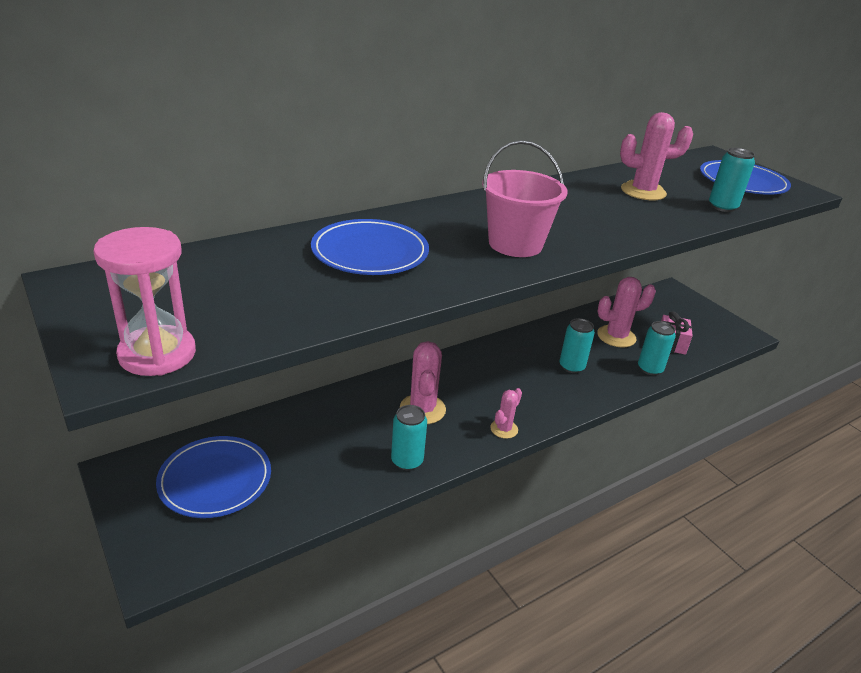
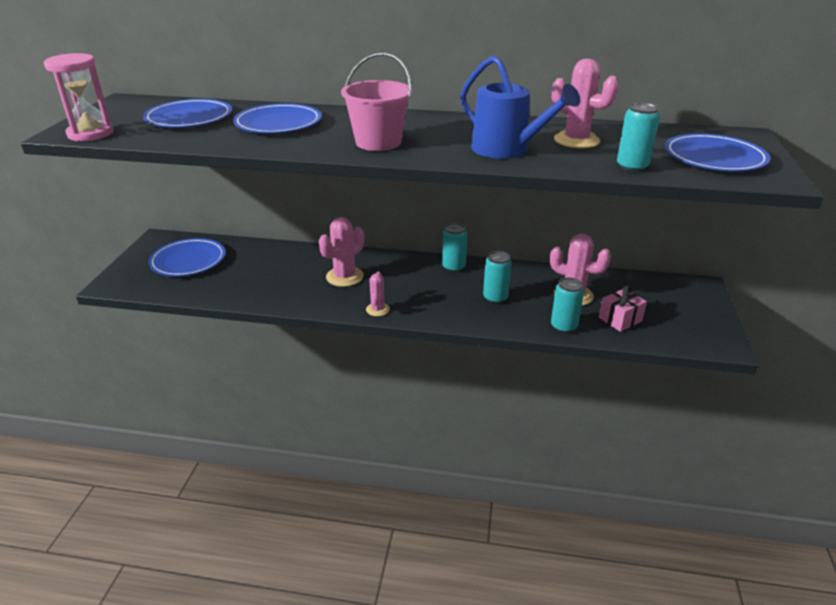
camera: 45 degrees right, 0 degrees up
(245, 279) = (189, 118): none -> blue plate
(407, 461) = (291, 297): turquoise can -> turquoise can (453, 267)
(504, 429) = (377, 309): pink cactus -> pink cactus turned 75 degrees counterclockwise
(623, 218) = (507, 150): none -> blue watering can

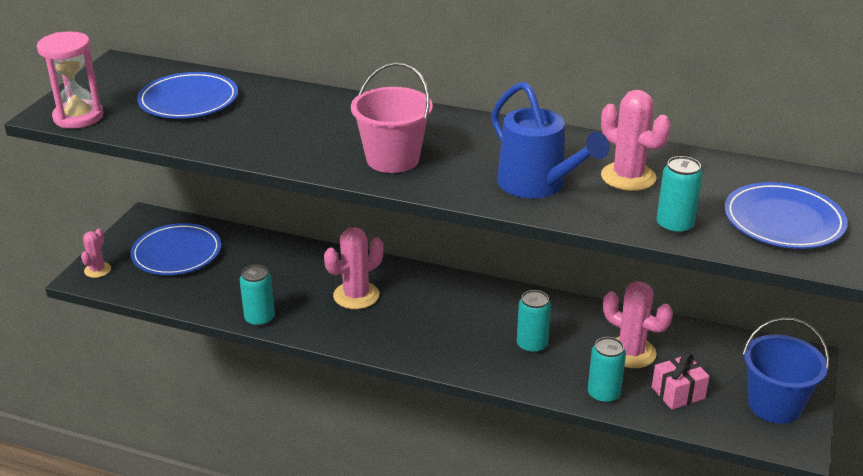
camera: 10 degrees right, 0 degrees up
(278, 123) = (287, 118): blue plate -> none
(377, 309) = (385, 345): pink cactus -> pink cactus (97, 270)
(453, 267) = (493, 296): turquoise can -> turquoise can (259, 319)
(695, 320) = (774, 405): none -> blue bucket

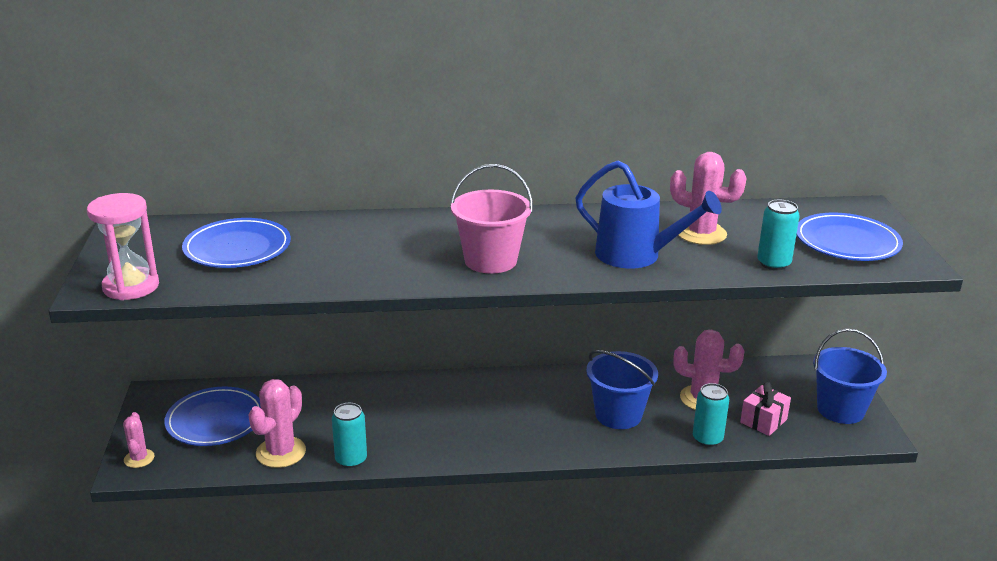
camera: 25 degrees left, 5 degrees down
(356, 295) = (429, 414): pink cactus -> pink cactus (281, 452)
(532, 345) = (618, 415): turquoise can -> blue bucket

